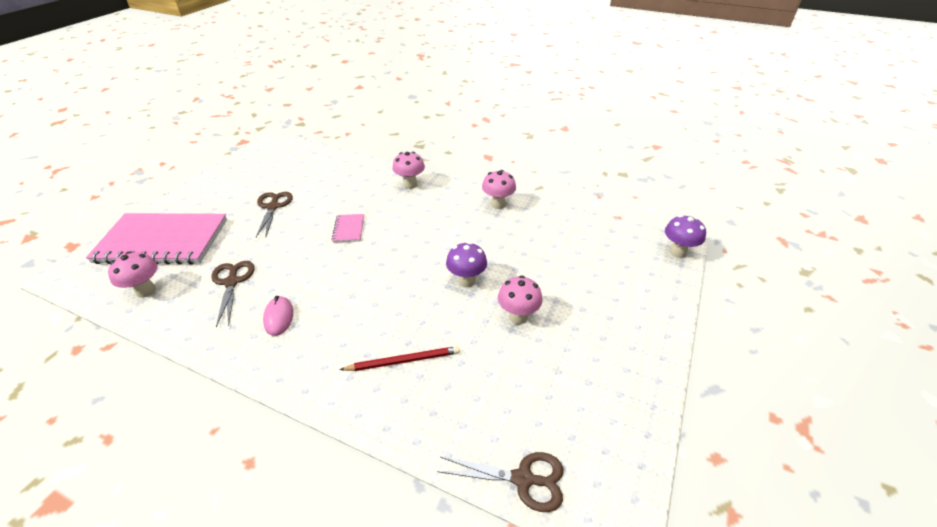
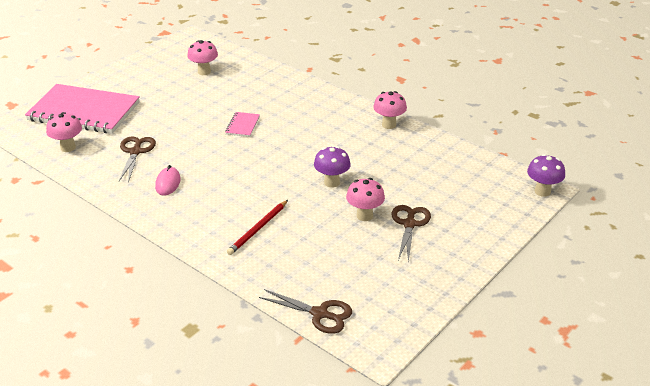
camera: 15 degrees right, 5 degrees down
(273, 207) = (180, 97): brown scissors -> brown scissors (409, 224)
(404, 361) = (258, 229): red pencil -> red pencil turned 120 degrees clockwise
(410, 184) = (311, 95): pink mushroom -> pink mushroom (204, 72)

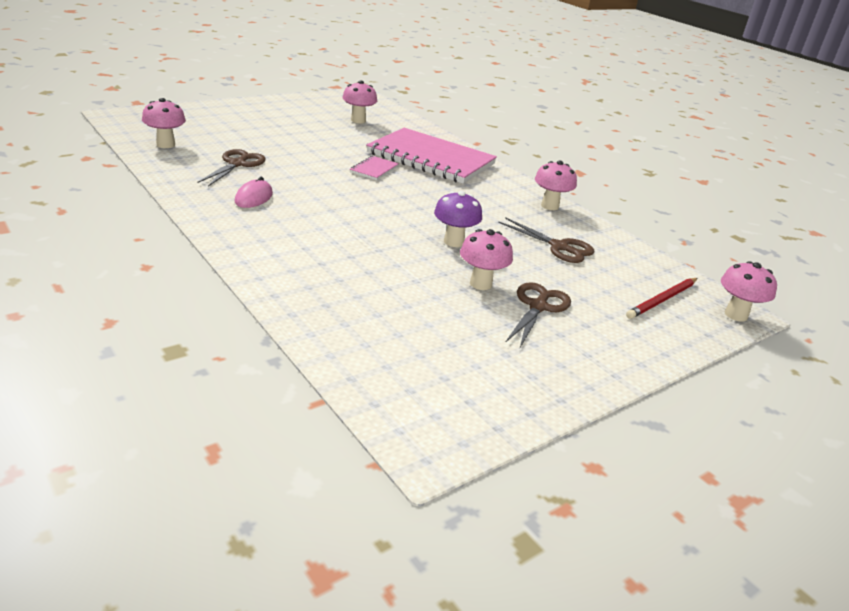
camera: 10 degrees right, 5 degrees down
(84, 111) = (207, 122): pink notebook -> pink notebook (431, 159)
(258, 229) = (334, 265): red pencil -> red pencil (662, 300)
(320, 314) = (364, 378): brown scissors -> brown scissors (559, 247)
(542, 191) = (736, 315): purple mushroom -> pink mushroom

